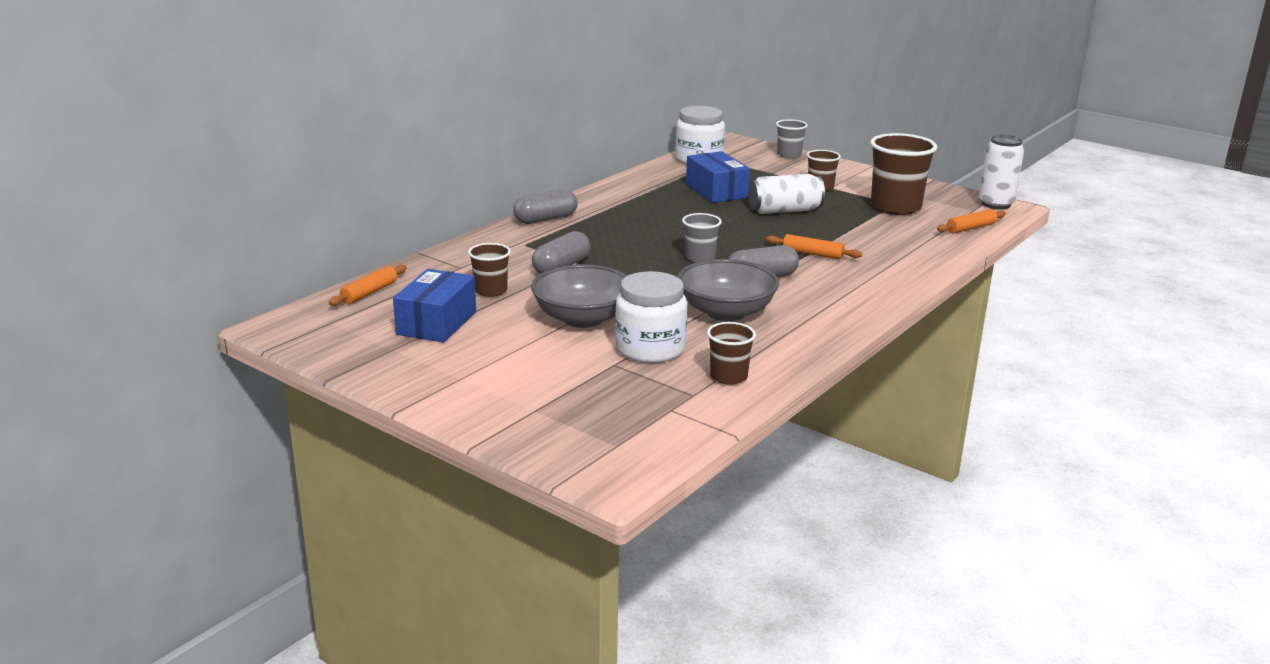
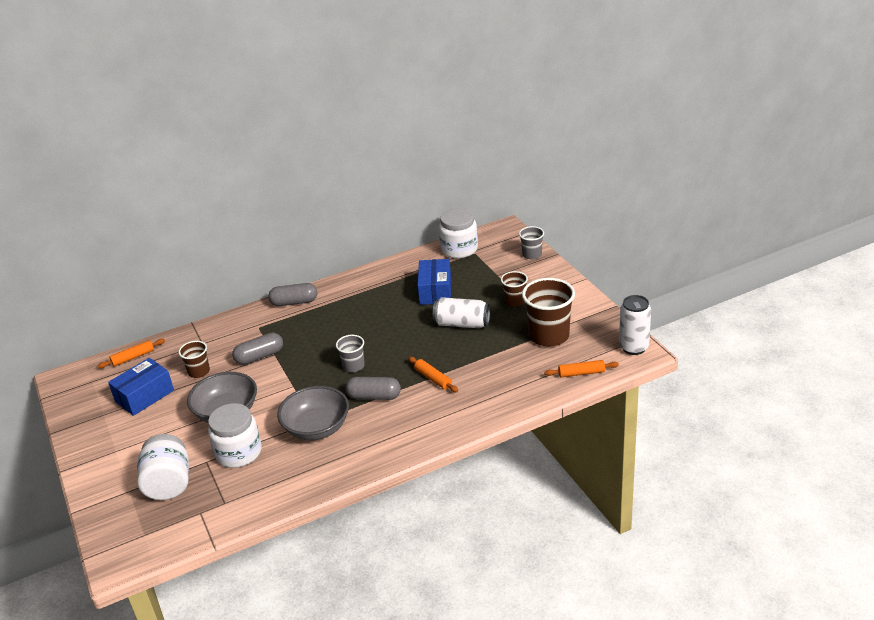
camera: 30 degrees right, 10 degrees up
(587, 393) = (169, 484): none -> white jar
(728, 377) = (259, 492): brown cup -> none

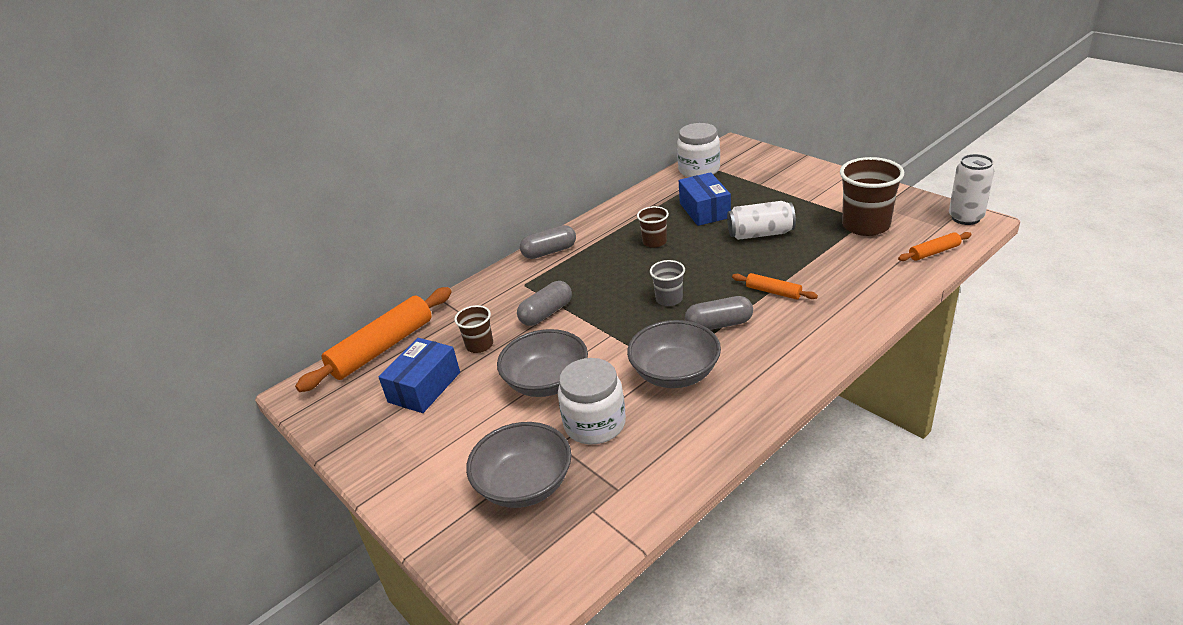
camera: 15 degrees left, 0 degrees up
(133, 357) = (382, 348): orange rolling pin -> orange rolling pin, size x2.09
(169, 484) = (524, 484): white jar -> grey bowl
(515, 301) = (800, 202): brown cup -> brown cup (654, 242)
(532, 254) = (780, 160): grey cup -> none

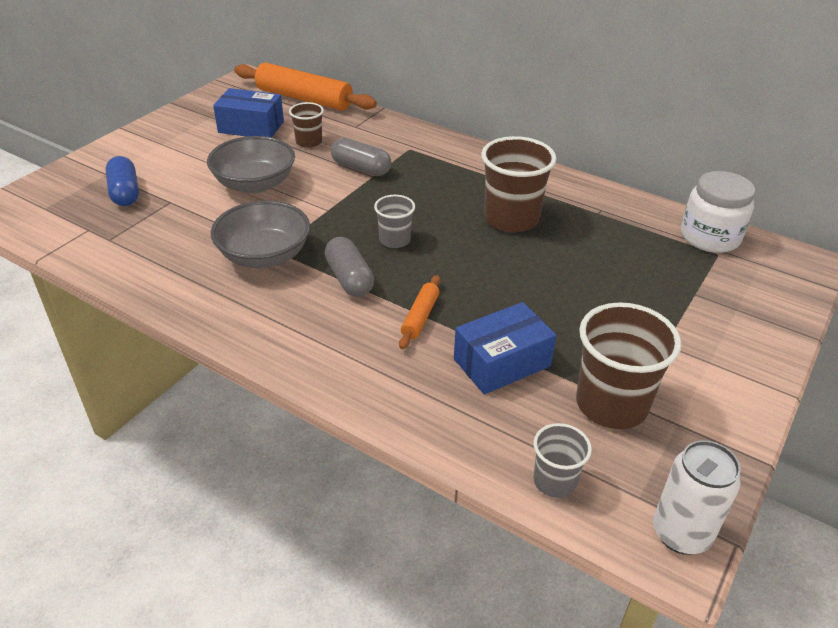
camera: 70 degrees right, 5 degrees up
(524, 484) = (125, 192): grey bowl -> blue capsule
(549, 252) = (473, 154): grey capsule -> none
(595, 424) = (194, 217): white jar -> none
(654, 242) = (511, 219): brown cup -> brown cup, size x1.84
(704, 210) = (600, 250): blue box -> blue box (502, 362)
(760, 234) = (555, 300): white can -> none
(934, 252) = (554, 481): orange rolling pin -> grey cup

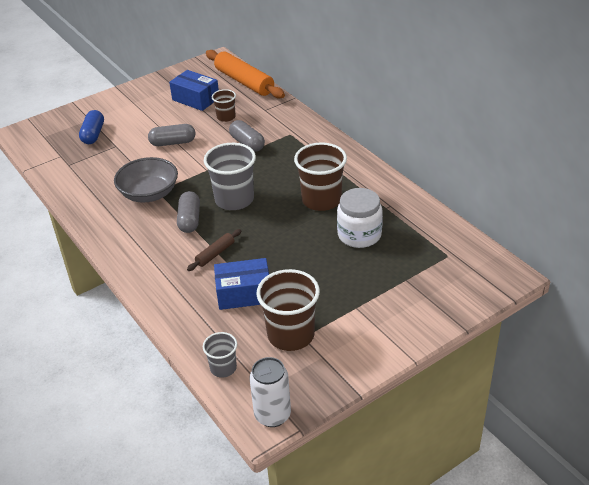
camera: 25 degrees right, 0 degrees up
(255, 184) = (173, 143): grey bowl -> grey capsule
(394, 240) = (234, 200): grey cup -> grey cup, size x1.84
(420, 317) = (215, 254): orange rolling pin -> brown rolling pin
(710, 237) = (453, 242): white jar -> white jar (359, 235)

